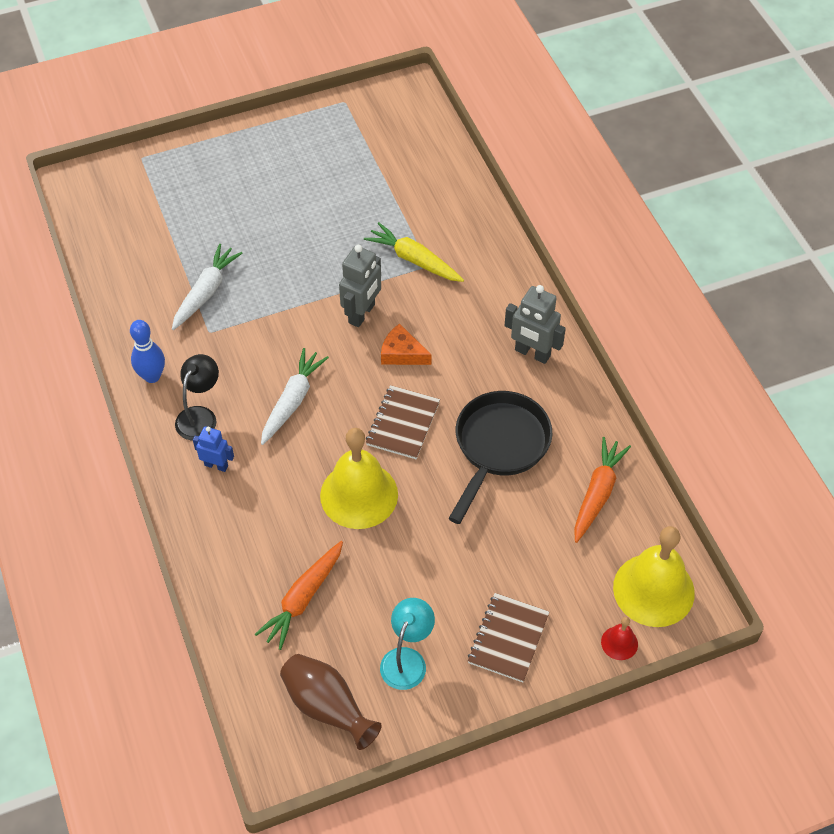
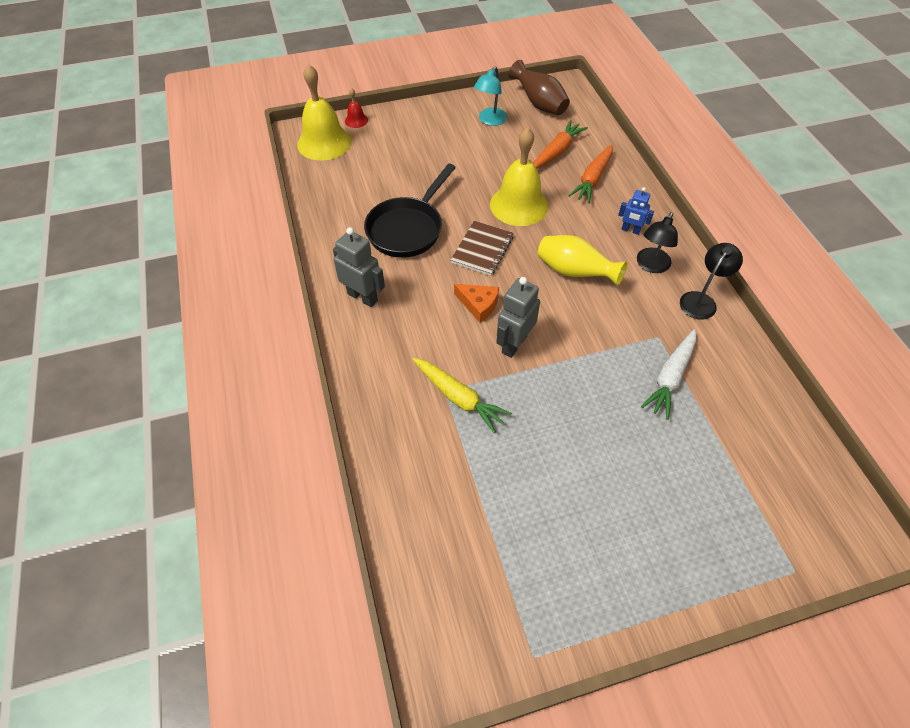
camera: 175 degrees left, 0 degrees up
(152, 376) = (701, 300): blue bowling pin -> black lamp
(292, 401) = (574, 272): white carrot -> yellow vase
(508, 638) = (425, 126): brown notebook -> none
(597, 493) = (342, 195): orange carrot -> orange carrot (592, 179)

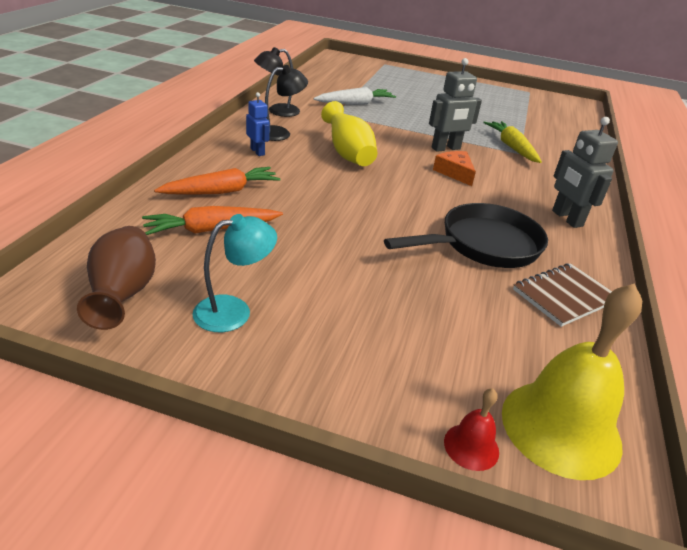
camera: 150 degrees left, 20 degrees down
(482, 249) = (414, 198): brown notebook -> brown notebook (564, 296)
(519, 205) = (333, 209): yellow bell -> none

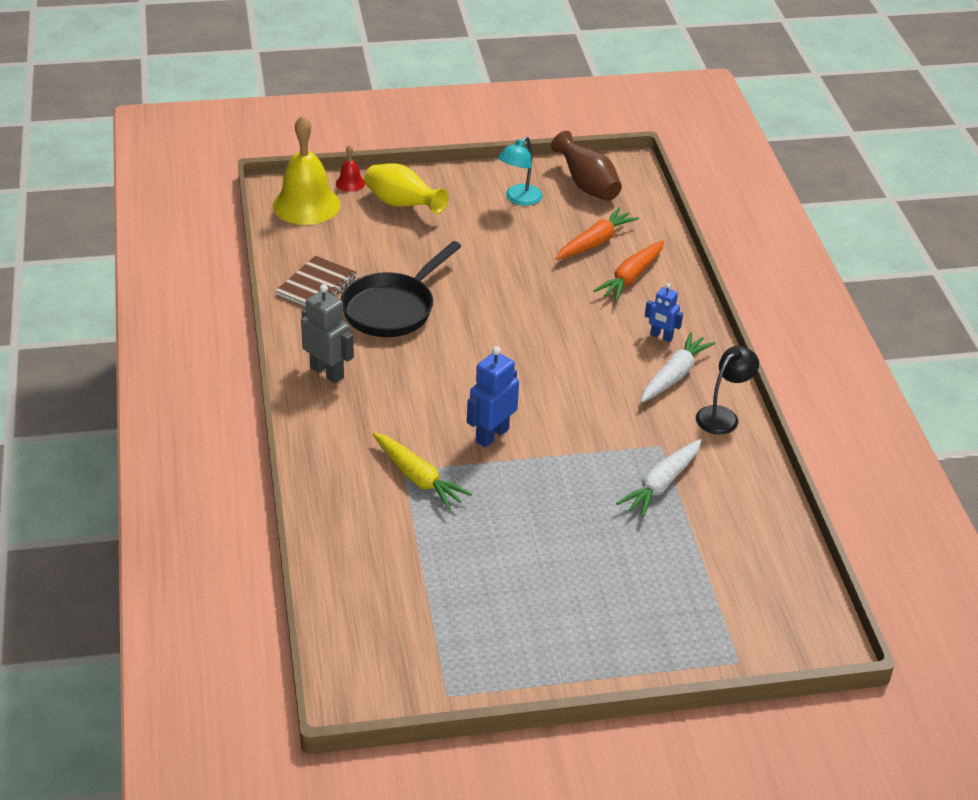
camera: 155 degrees right, 5 degrees up
(280, 133) = (674, 375): black lamp -> white carrot
(348, 154) = (580, 373): yellow vase -> yellow vase (402, 205)
(446, 148) = (492, 435): grey robot -> blue robot
(455, 173) = (460, 394): orange cheese -> none

